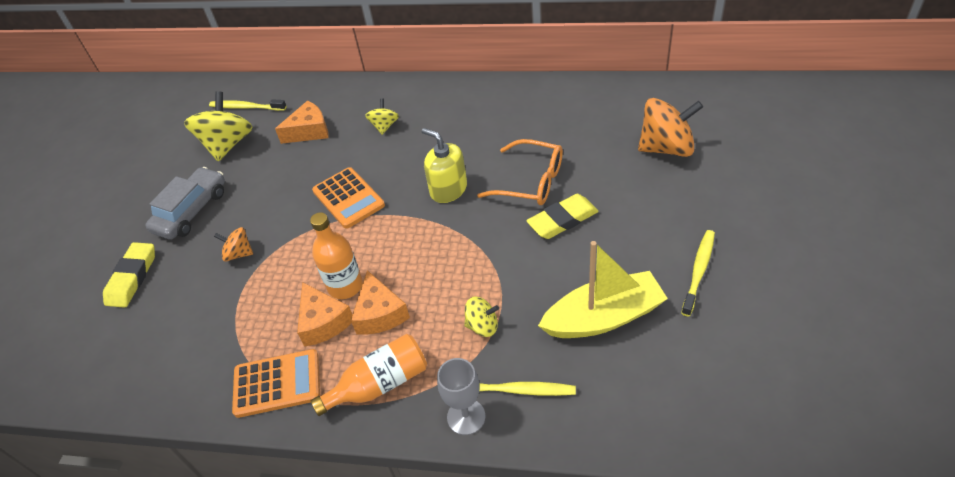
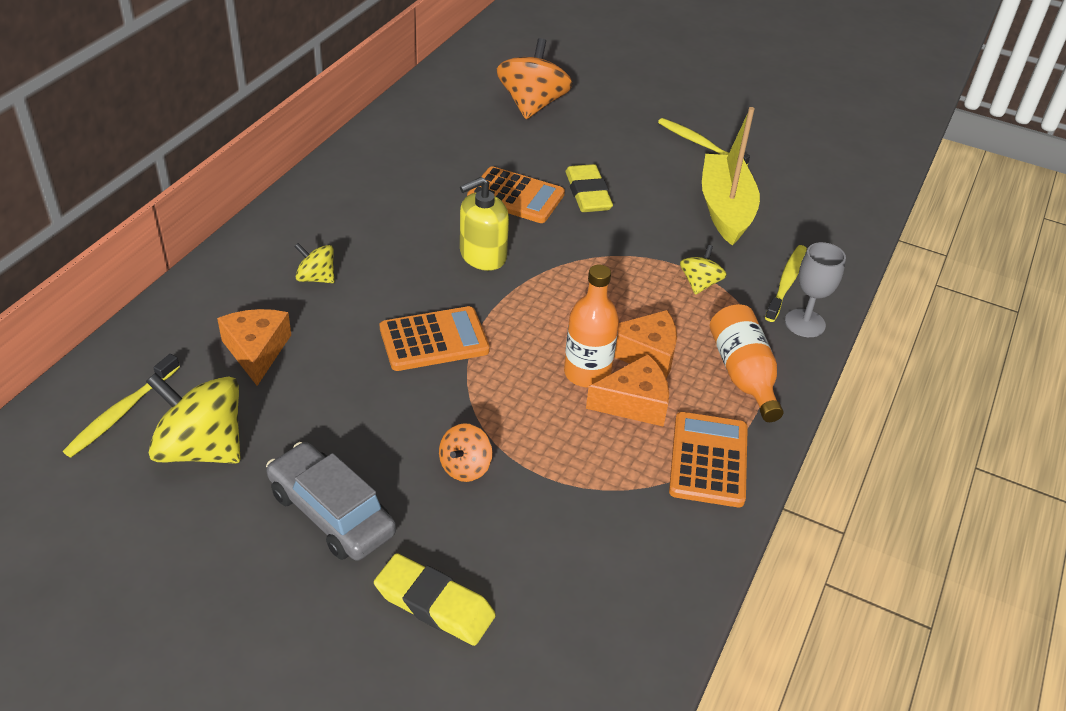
camera: 80 degrees left, 5 degrees down
(530, 181) = (516, 196): orange glasses -> orange calculator

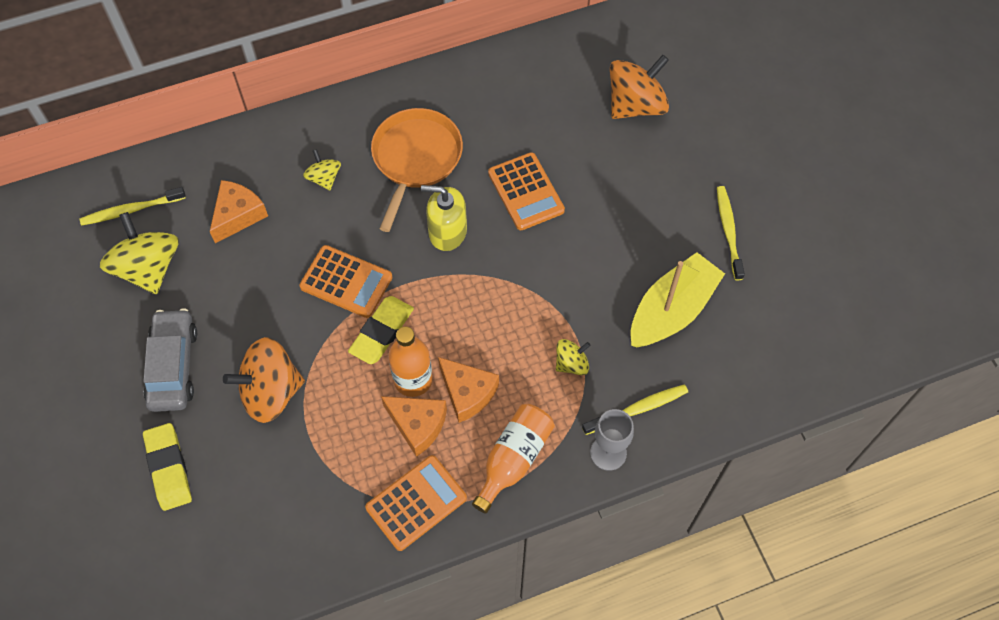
camera: 45 degrees right, 20 degrees up
(389, 222) = (415, 159): none -> orange pan
(465, 467) = (271, 392): orange spinning top -> orange spinning top, size x1.92
(588, 194) = (581, 224): yellow eraser -> yellow eraser (382, 332)

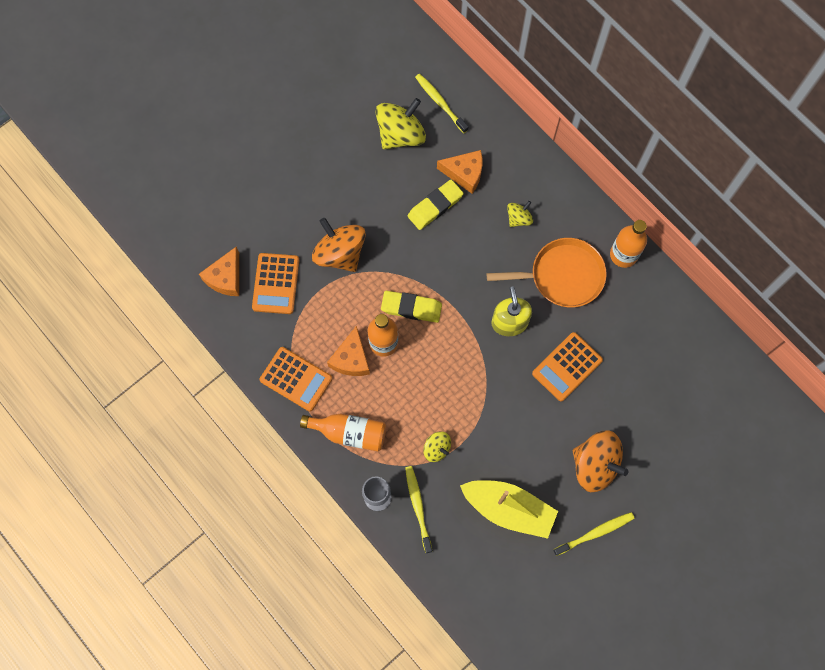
camera: 70 degrees right, 10 degrees up
(169, 468) = (265, 213): yellow eraser -> yellow eraser (435, 206)
(173, 366) = (336, 184): grey car -> none
(346, 282) = (441, 268): orange calculator -> orange calculator (276, 284)
(418, 91) = (623, 255): none -> orange bottle
(467, 393) = (387, 383): orange cheese -> orange cheese (226, 278)
(636, 105) = (683, 424): orange spinning top -> orange spinning top (595, 465)
(637, 409) = (418, 507): yellow toothbrush -> yellow toothbrush turned 150 degrees counterclockwise

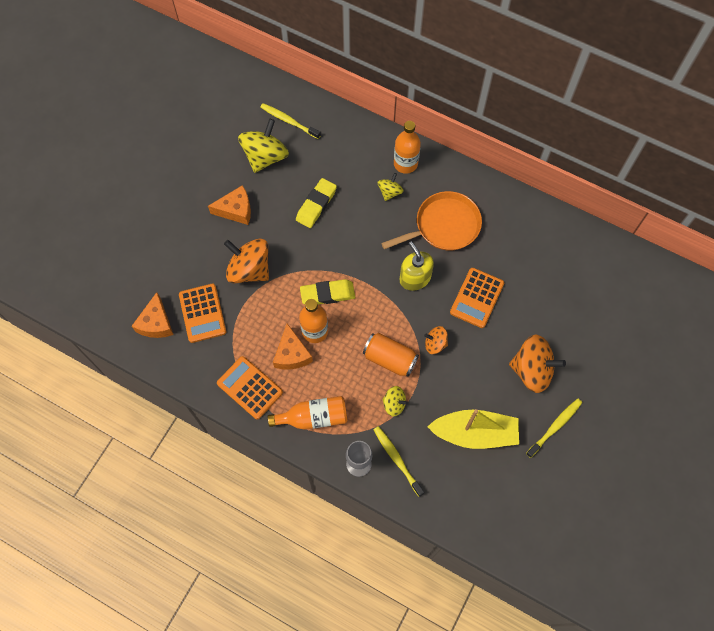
camera: 20 degrees left, 5 degrees down
(296, 379) = (249, 388): orange calculator -> orange calculator turned 150 degrees counterclockwise
(450, 399) = (390, 359): none -> orange can
(464, 173) = (331, 170): orange cheese -> orange cheese (236, 210)
(503, 400) = (435, 344): none -> orange spinning top
(623, 255) = (487, 193): orange bottle -> orange bottle (405, 163)

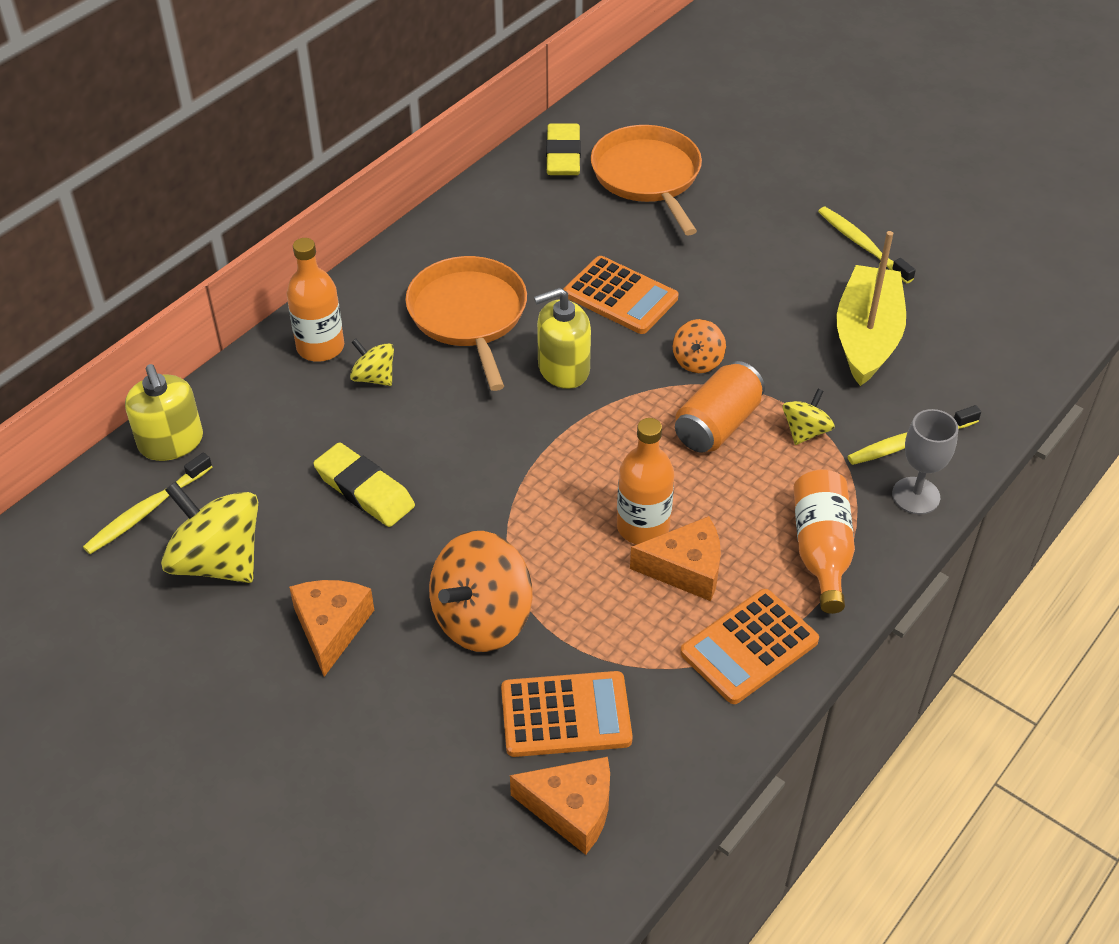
camera: 80 degrees left, 20 degrees down
(327, 294) = (567, 497): yellow eraser -> yellow eraser (563, 155)
(330, 118) = (171, 442): none -> yellow soap dispenser
(532, 370) = (763, 254): orange spinning top -> none
(584, 298) = (648, 177): none -> orange pan

